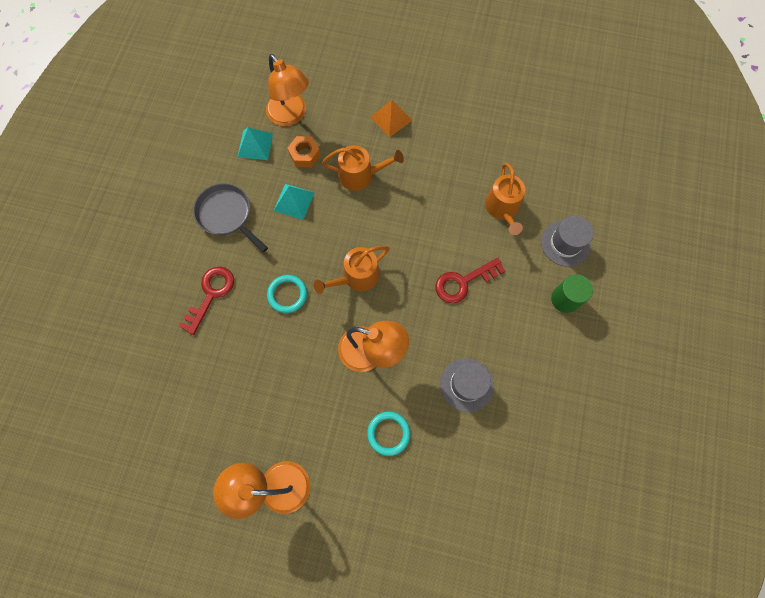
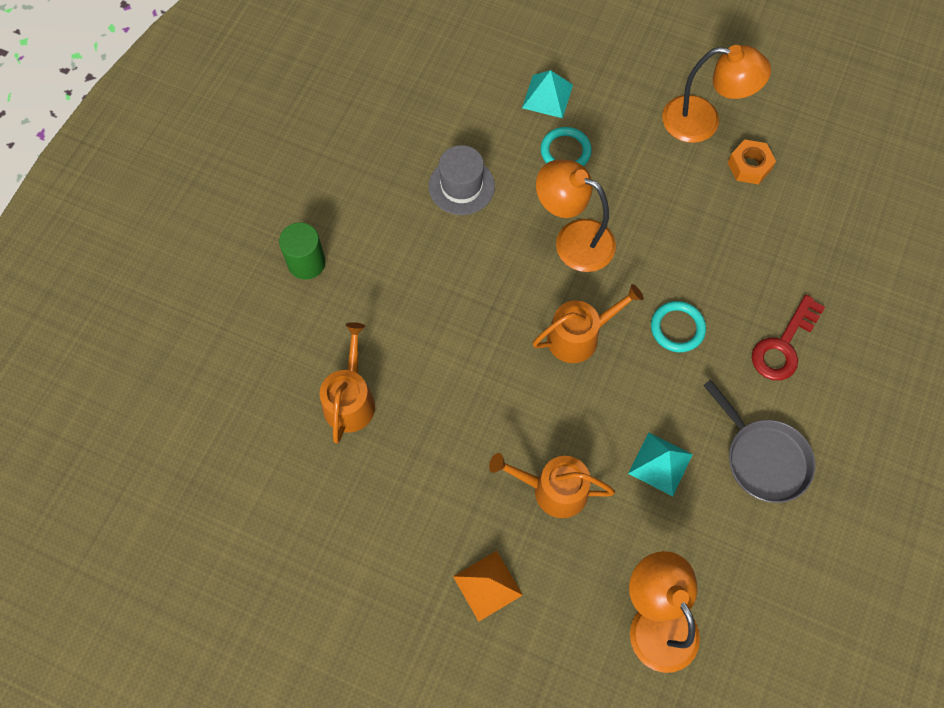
camera: 170 degrees left, 5 degrees down
(255, 145) = (718, 574): turquoise pyramid -> turquoise pyramid (547, 96)
(305, 155) = (638, 541): orange nut -> orange nut (749, 166)
(463, 282) = (434, 306): red key -> none
(565, 243) = (278, 335): grey hat -> none

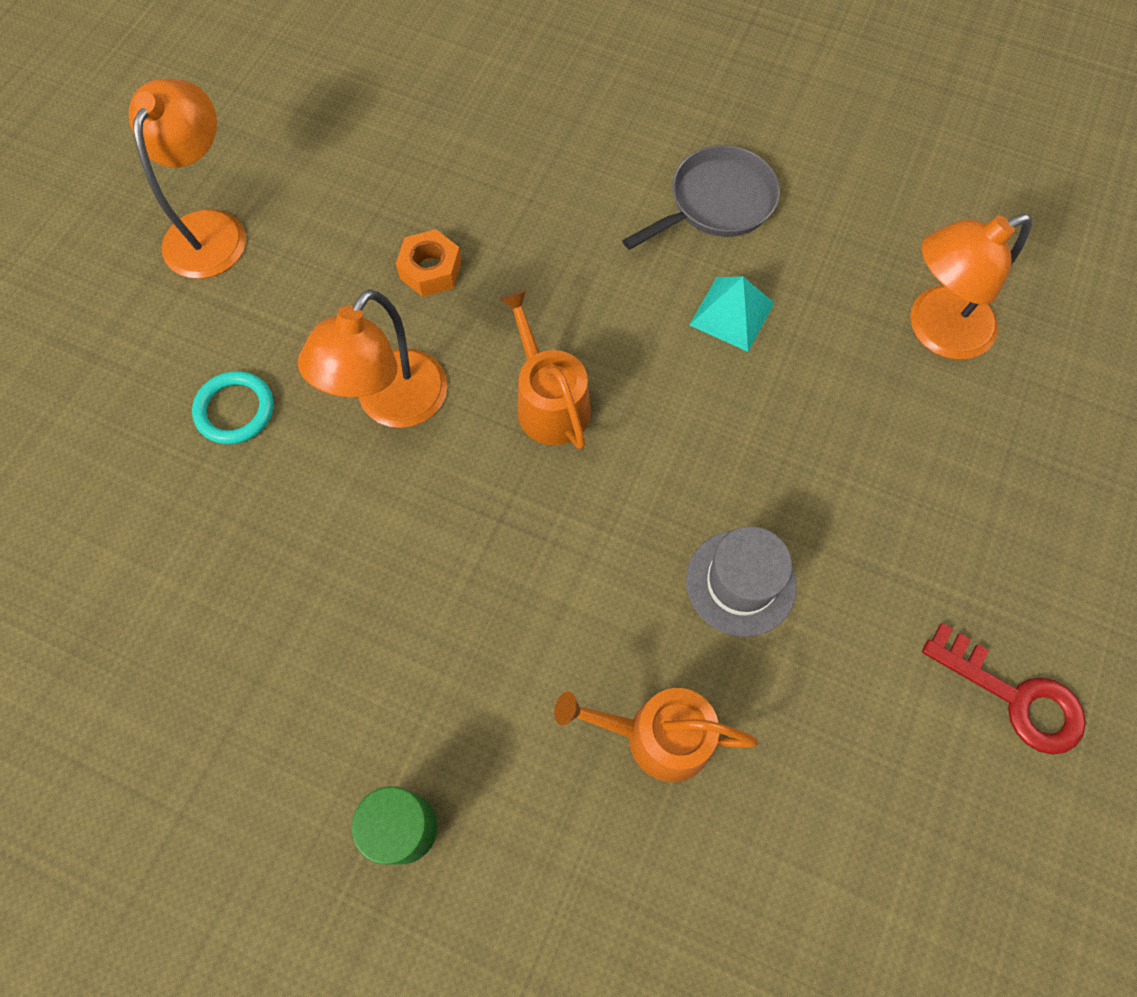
camera: 90 degrees left, 0 degrees up
(461, 186) = (279, 565): grey hat -> grey hat (740, 583)
(487, 585) = (922, 528): orange pyramid -> none
(547, 96) = (126, 433): turquoise pyramid -> none
(553, 490) = (779, 442): orange watering can -> none
(677, 328) = (538, 282): turquoise ring -> none
(749, 166) = (293, 181): orange nut -> orange nut (430, 270)
(783, 345) = (564, 169): red key -> red key (1014, 697)

